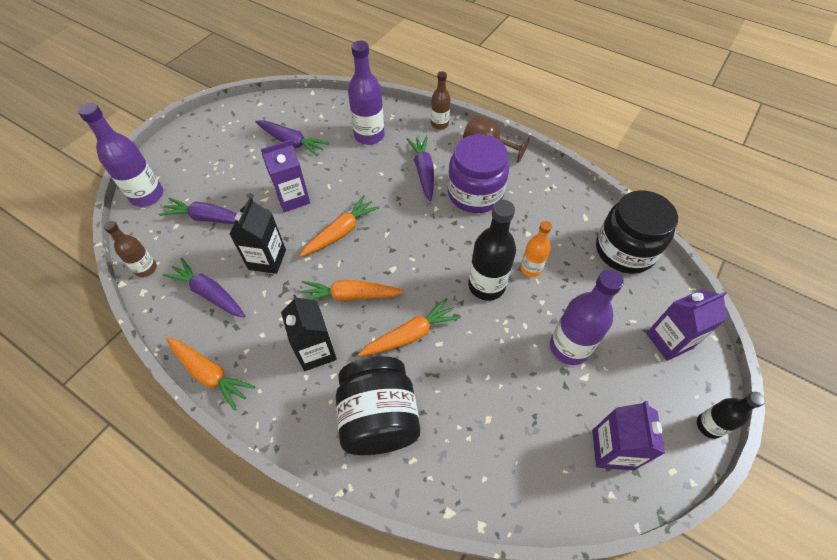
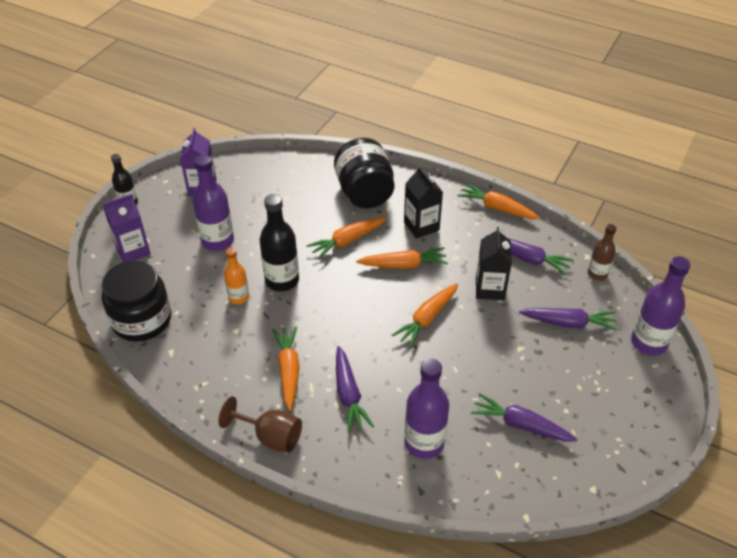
camera: 175 degrees right, 10 degrees down
(293, 198) = (489, 351): purple carton -> none
(439, 124) = (332, 469): brown bottle -> none
(475, 193) = (288, 370): purple jar -> orange carrot

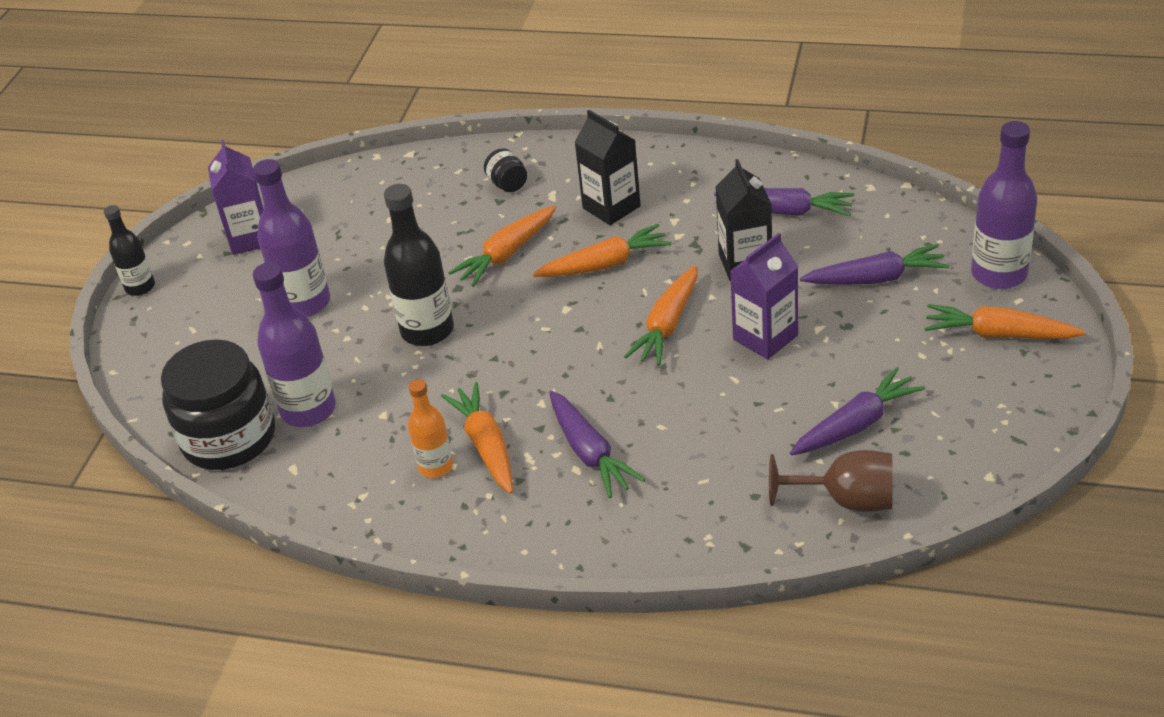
camera: 10 degrees left, 5 degrees down
(133, 250) = (175, 349): purple carton -> purple carton (765, 337)
(238, 297) = (369, 370): orange bottle -> orange bottle (436, 466)
(270, 436) = (493, 537): brown goblet -> brown goblet (846, 500)
(364, 193) = (508, 184): black jar -> black jar, size x0.42
(424, 442) = (725, 484): purple bottle -> purple bottle (308, 410)
(497, 208) = (715, 156): orange carrot -> orange carrot (998, 334)
(520, 425) = (856, 424): purple carrot -> purple carrot turned 135 degrees clockwise
(597, 274) = (893, 205): brown bottle -> none

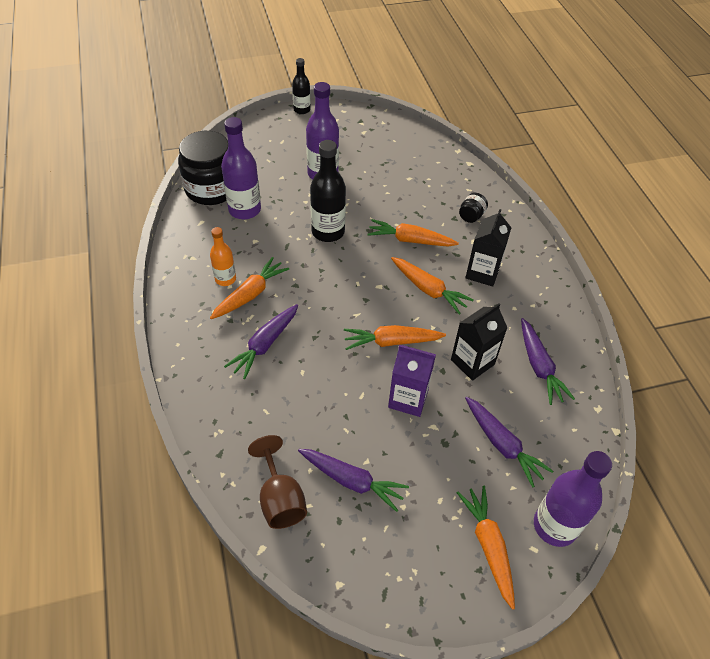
camera: 55 degrees right, 10 degrees up
(250, 238) = (360, 132): purple carton -> none

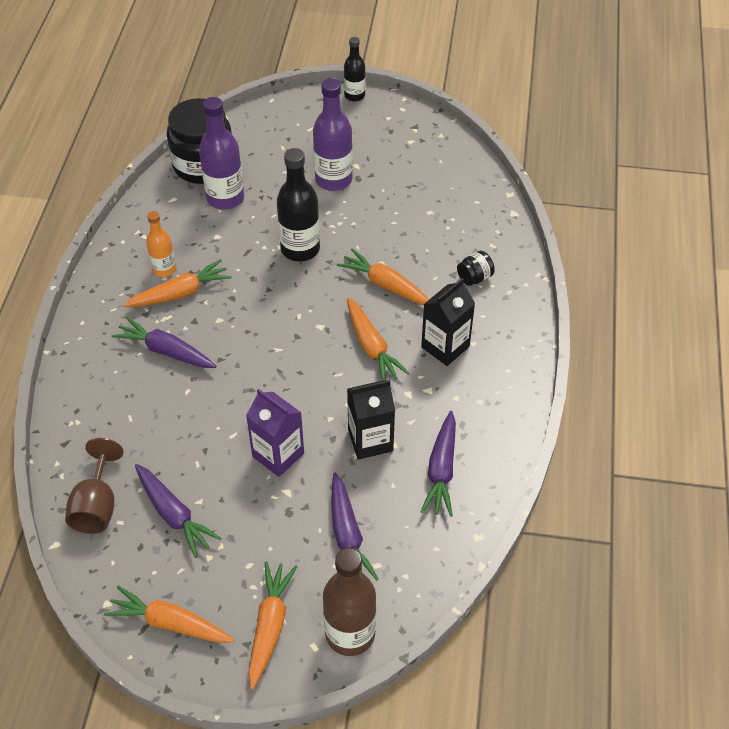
camera: 25 degrees right, 0 degrees up
(265, 345) = (165, 351): purple carrot -> purple carrot turned 60 degrees clockwise
(391, 342) = (296, 390): orange carrot -> orange carrot (170, 623)
(555, 526) = (350, 634): purple bottle -> brown bottle

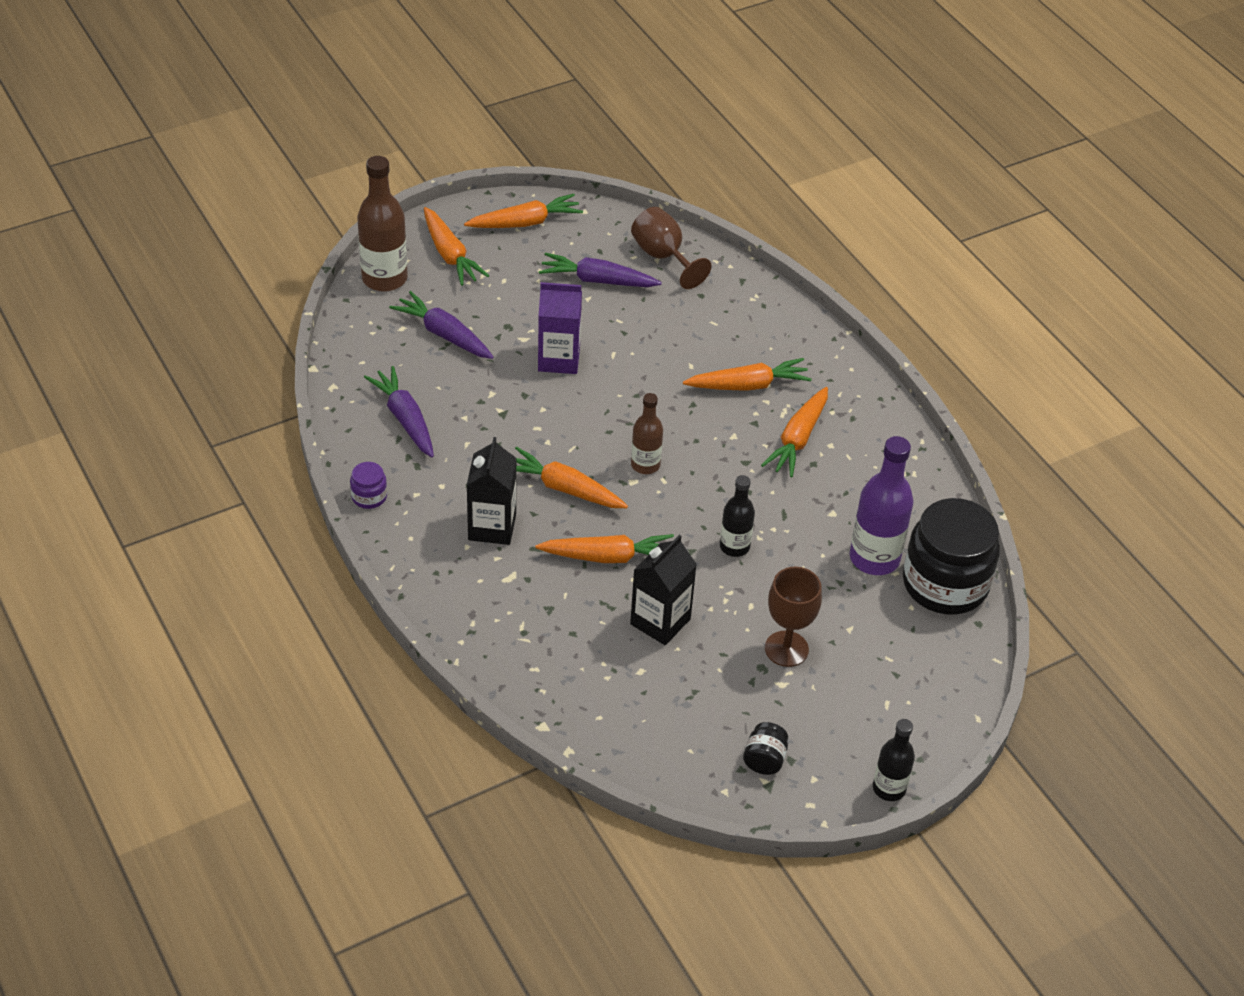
camera: 140 degrees right, 5 degrees down
(164, 269) = (841, 452): orange bottle -> none
(165, 351) = (748, 385): purple carrot -> orange carrot
(300, 249) = (734, 546): black bottle -> black bottle, size x0.60
(300, 333) = (645, 465): none -> brown bottle
(333, 180) = (786, 649): purple bottle -> brown goblet
(370, 440) = (489, 410): black carton -> black carton (660, 621)
(474, 278) = (522, 617): black jar -> black jar (764, 759)
(516, 418) = (369, 497): none -> purple jar

